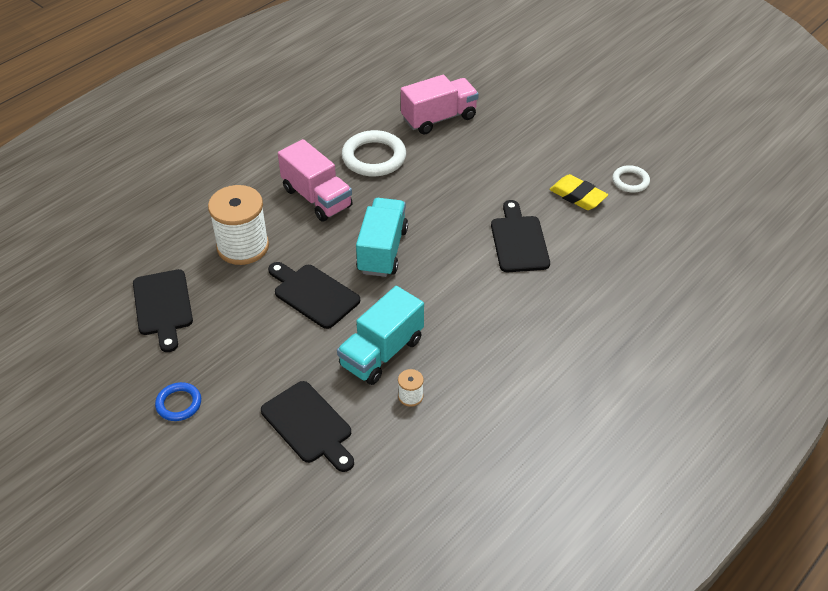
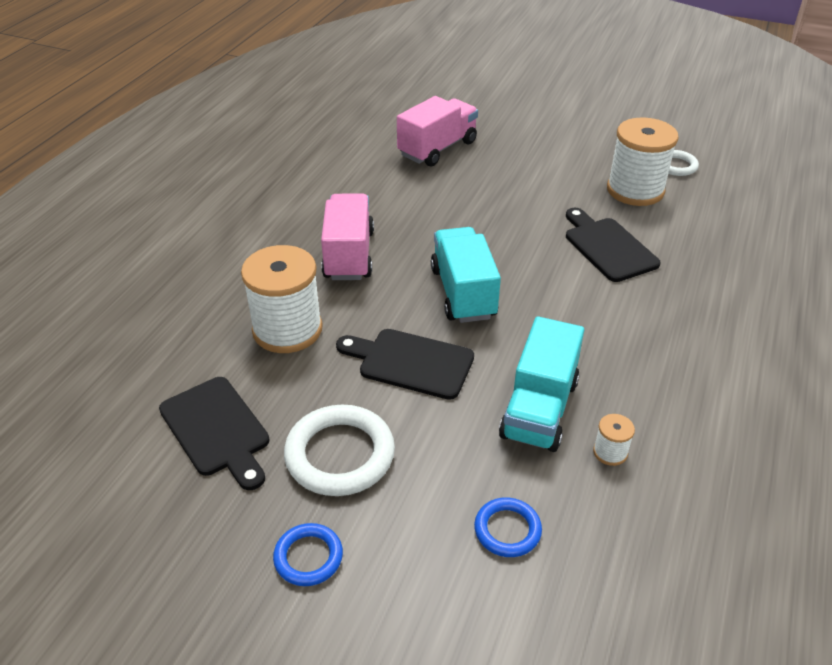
camera: 20 degrees left, 5 degrees down
(309, 425) = (507, 530): black cutting board -> blue ring
(317, 198) = (349, 255): pink truck -> pink truck turned 120 degrees counterclockwise
(374, 157) = (390, 200): white ring -> white ring (340, 455)
(577, 196) = (635, 190): yellow eraser -> white spool

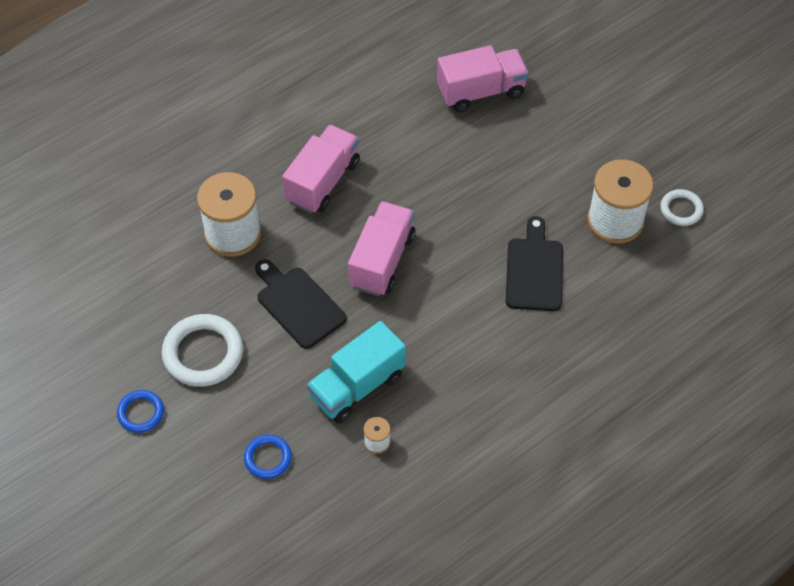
camera: 30 degrees right, 15 degrees up
(217, 430) = (139, 295): black cutting board -> none
(463, 293) = (382, 261): turquoise truck -> pink truck

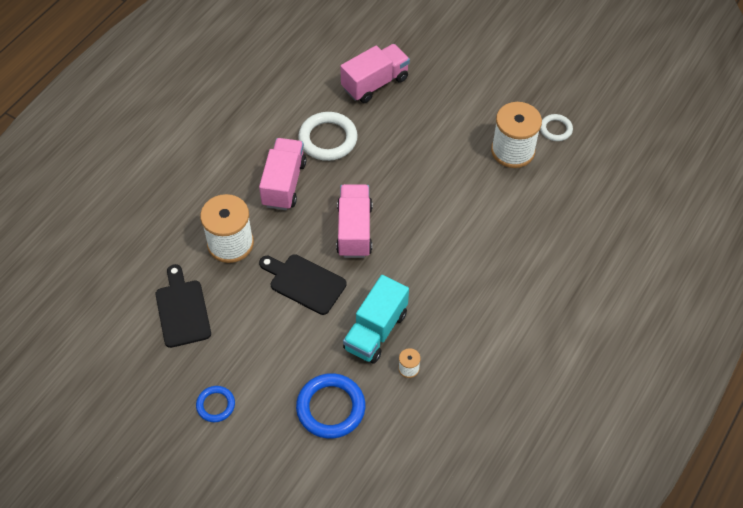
camera: 20 degrees left, 0 degrees up
(203, 353) = (246, 343): white ring -> white ring (328, 139)
(268, 458) = (331, 408): blue ring -> blue ring, size x1.77
(534, 270) = (470, 204): black cutting board -> black cutting board (182, 310)

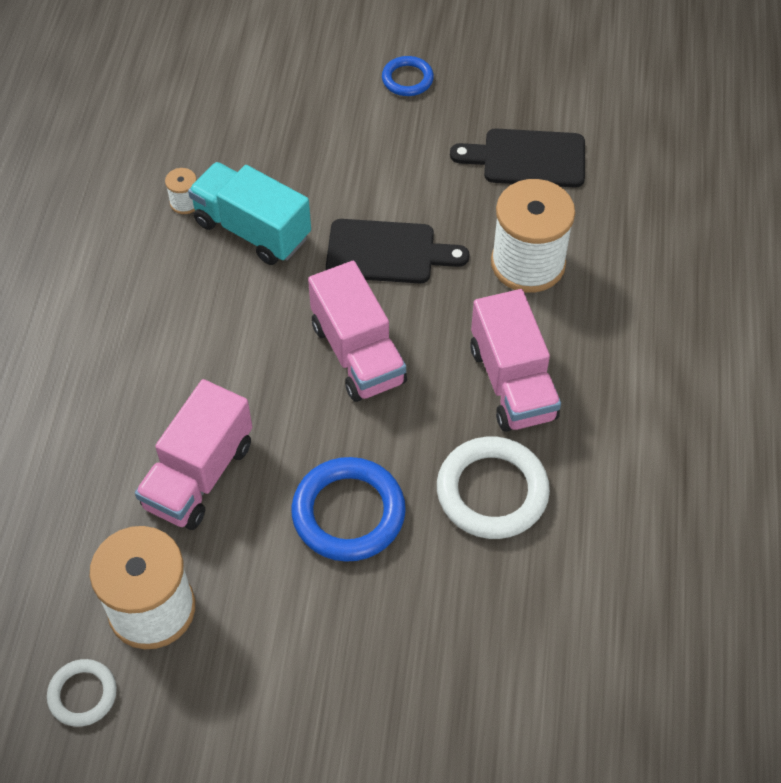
camera: 155 degrees right, 0 degrees up
(182, 310) = (527, 159): black cutting board -> black cutting board turned 135 degrees clockwise
(331, 408) = (264, 125): blue ring -> blue ring (348, 513)
(375, 83) = (476, 648): pink truck -> pink truck (199, 475)
(375, 331) = (252, 230): turquoise truck -> turquoise truck turned 60 degrees counterclockwise

